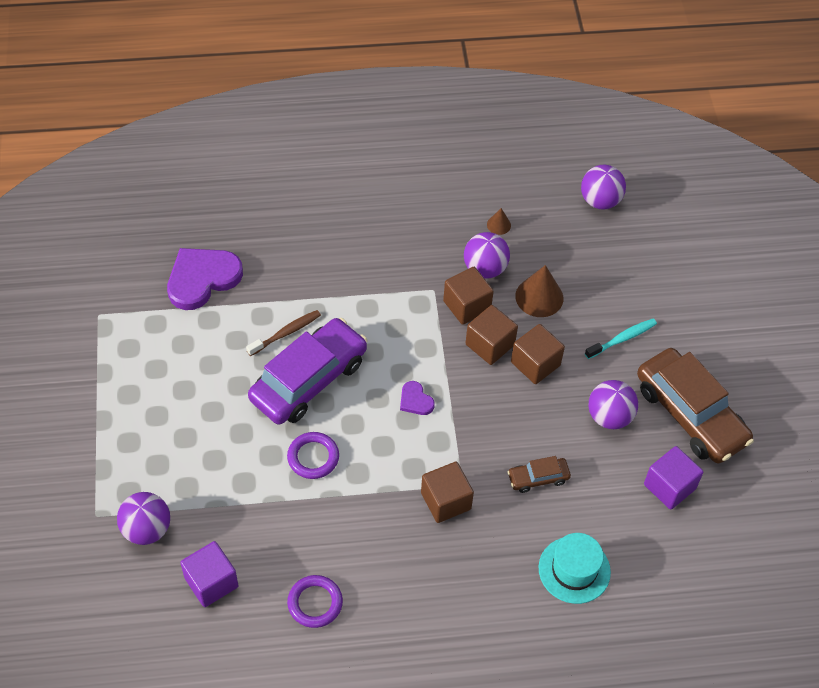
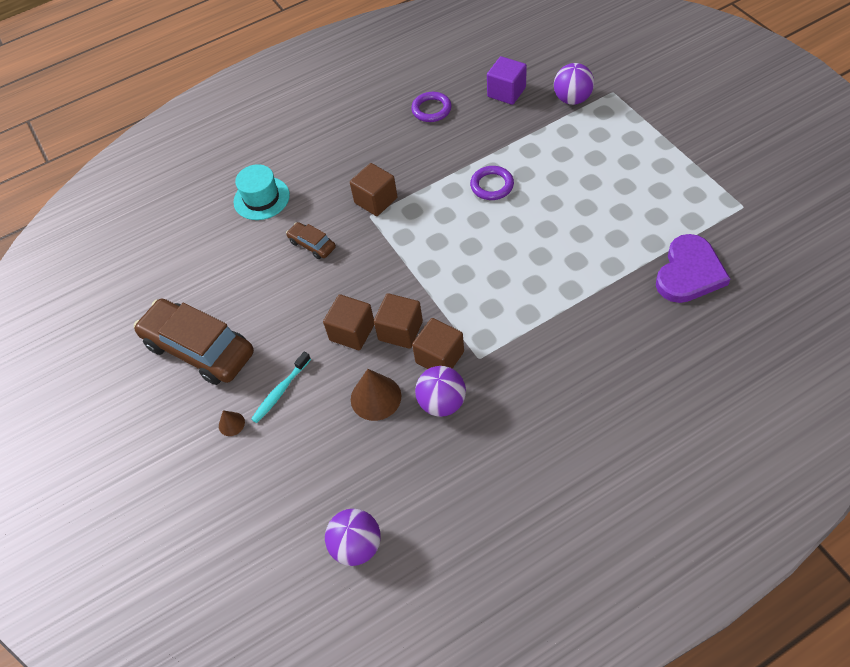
camera: 165 degrees right, 0 degrees up
(286, 333) = (581, 261): brown toothbrush -> none
(309, 380) = (534, 235): purple car -> none
(415, 400) = (439, 257): purple heart -> none
(498, 225) = (453, 459): brown cone -> brown cone (231, 424)
(538, 478) = (312, 245): brown car -> brown car turned 105 degrees counterclockwise
(609, 417) = (270, 316): purple ball -> none
(669, 486) = (204, 283): purple cube -> none

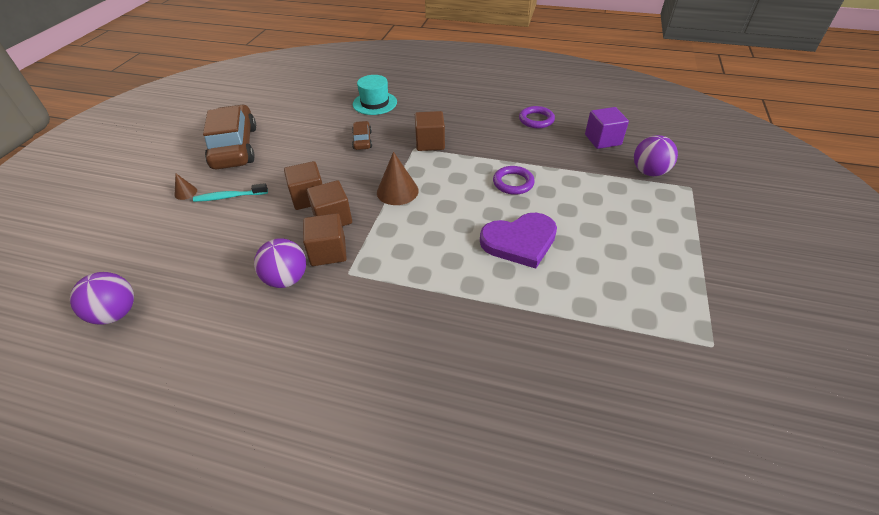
camera: 40 degrees right, 10 degrees down
(376, 397) = (261, 242): brown cone -> brown cone (397, 191)
(689, 272) = (586, 354): purple heart -> purple heart (519, 241)

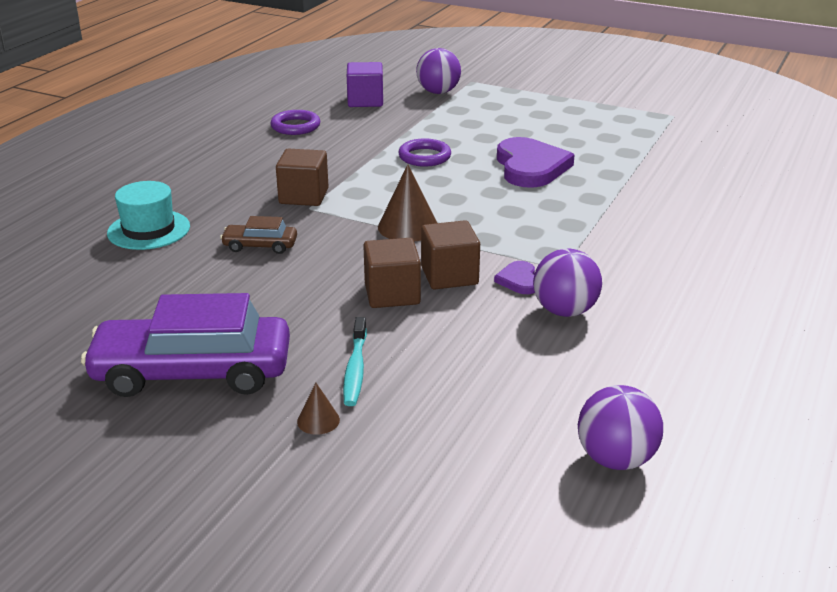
camera: 80 degrees left, 15 degrees down
(235, 147) = (193, 372): brown car -> purple car
(328, 252) = (519, 280): brown cube -> purple heart

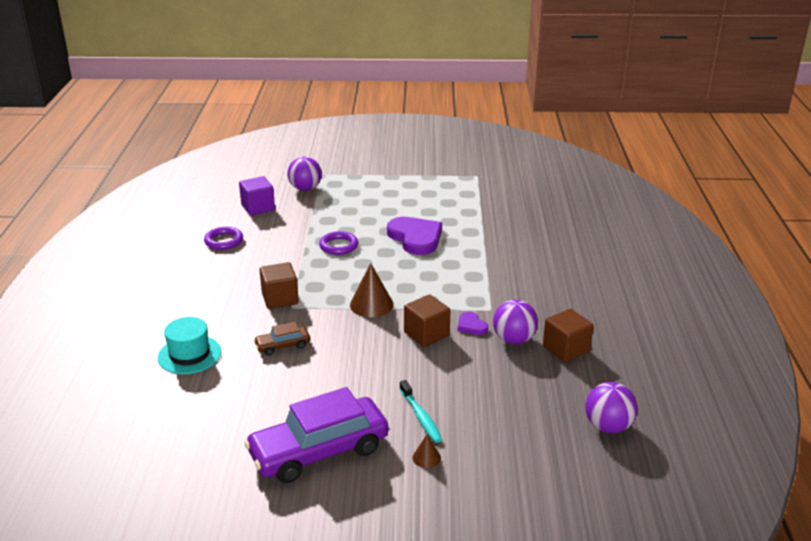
camera: 25 degrees left, 0 degrees up
(392, 294) = (401, 357): brown cube -> brown cube (566, 349)

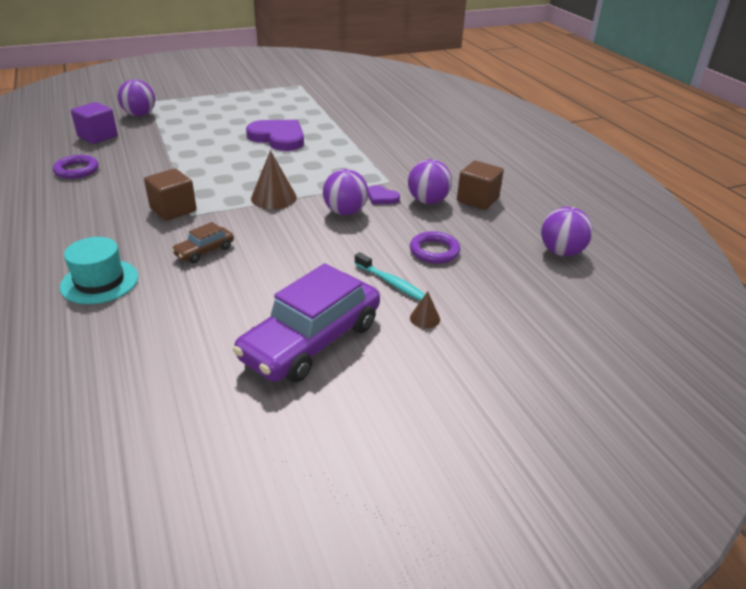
camera: 25 degrees left, 5 degrees up
(338, 246) = (206, 155): purple ring -> purple ring (434, 251)
(426, 334) = (345, 212): brown cube -> purple ball

